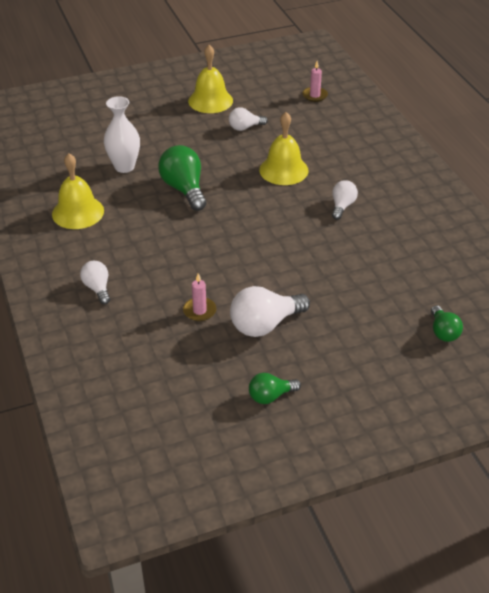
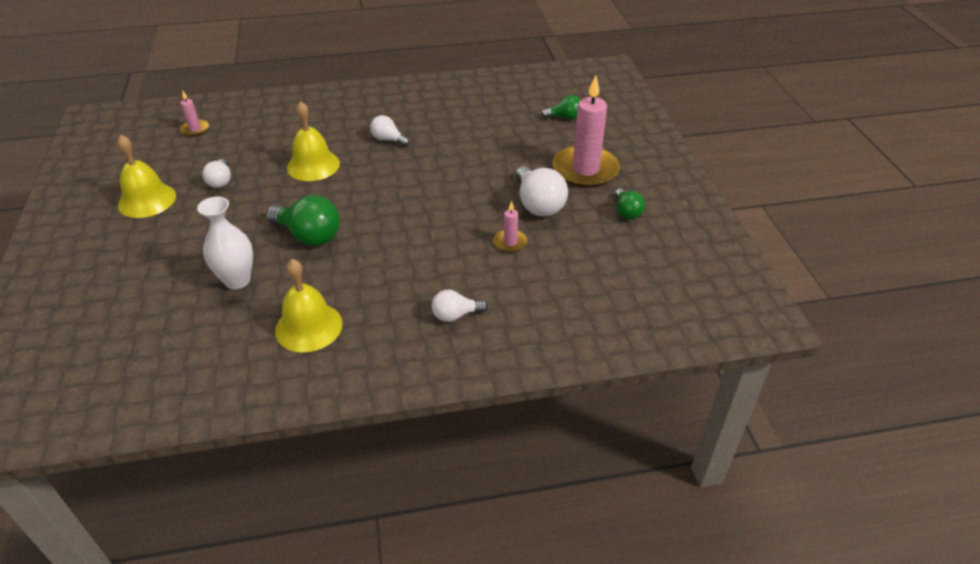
camera: 80 degrees left, 0 degrees up
(184, 189) = (309, 236): green light bulb -> green light bulb turned 135 degrees counterclockwise
(339, 357) = (585, 170): none -> pink candle

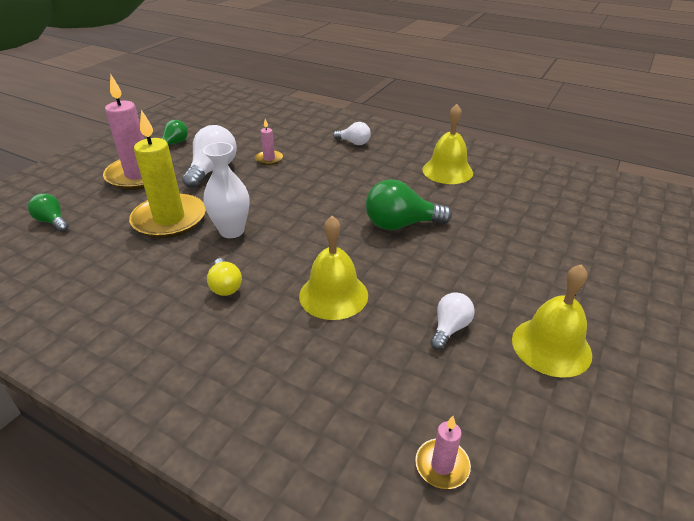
camera: 140 degrees left, 5 degrees down
(237, 280) = (482, 217): white vase -> white vase (232, 231)
(309, 236) = (400, 225): green light bulb -> green light bulb turned 75 degrees counterclockwise
(388, 139) = (225, 286): white light bulb -> yellow light bulb
(493, 154) = (169, 219): none -> yellow candle

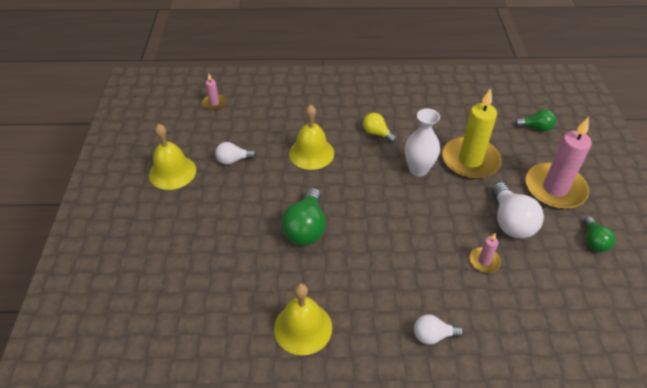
camera: 150 degrees right, 10 degrees up
(400, 225) = (306, 228): green light bulb -> green light bulb turned 135 degrees clockwise
(450, 328) = (233, 160): white light bulb -> white light bulb turned 75 degrees clockwise

